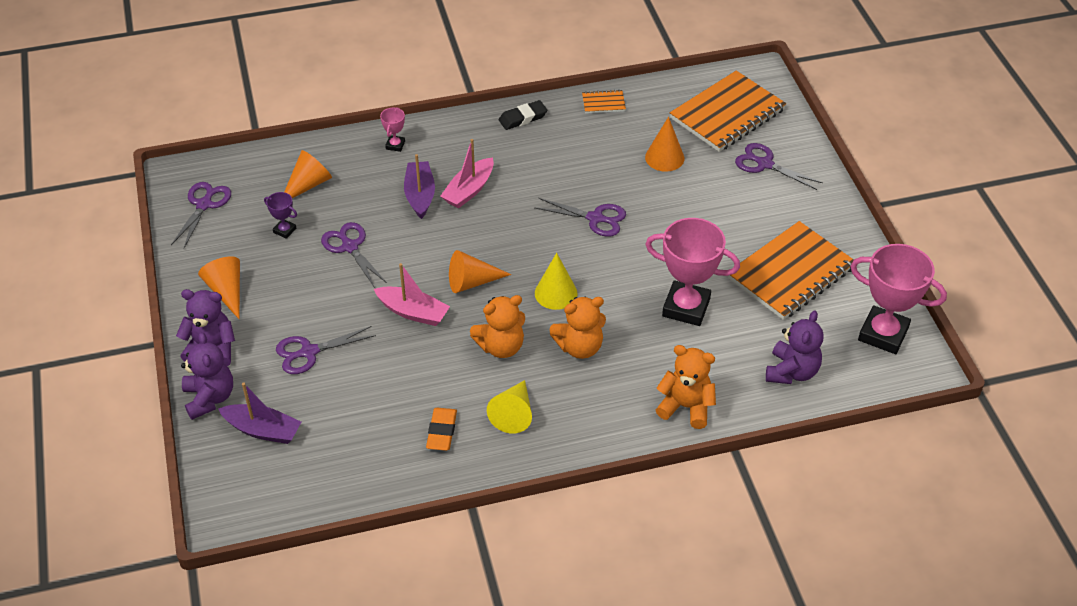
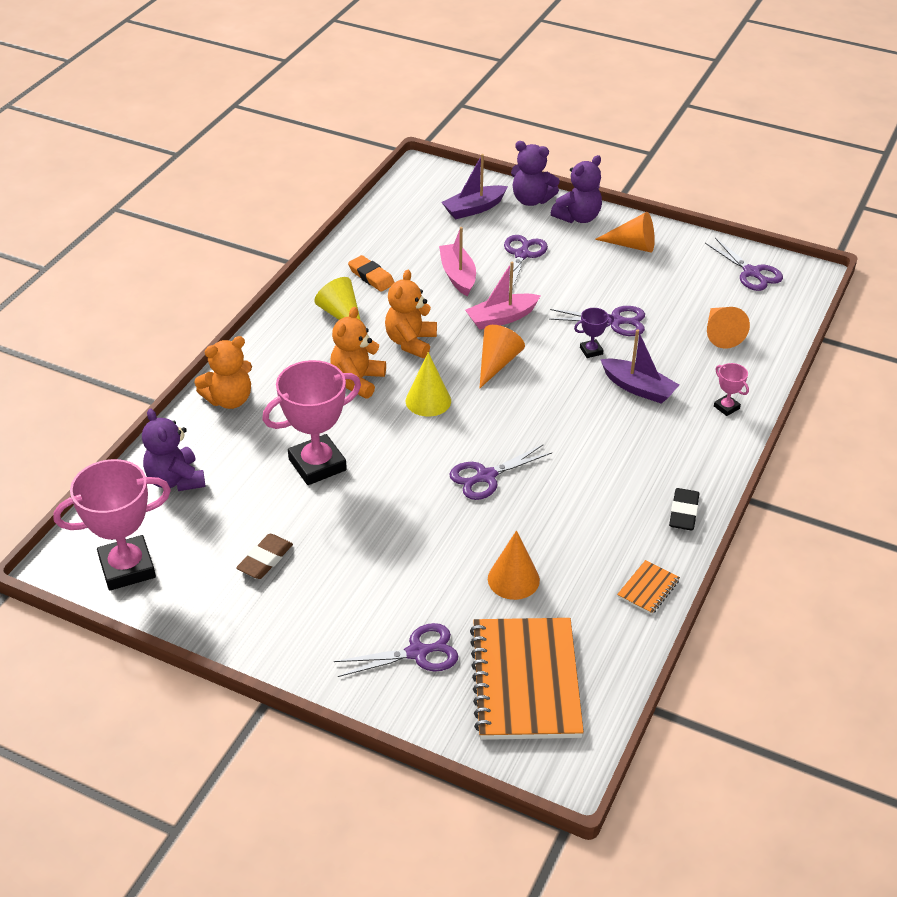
camera: 130 degrees right, 5 degrees down
(285, 230) = (673, 298): purple trophy -> purple trophy (591, 351)
(469, 190) = (612, 420): pink boat -> pink boat (458, 276)
(791, 273) = (265, 559): orange notebook -> brown eraser

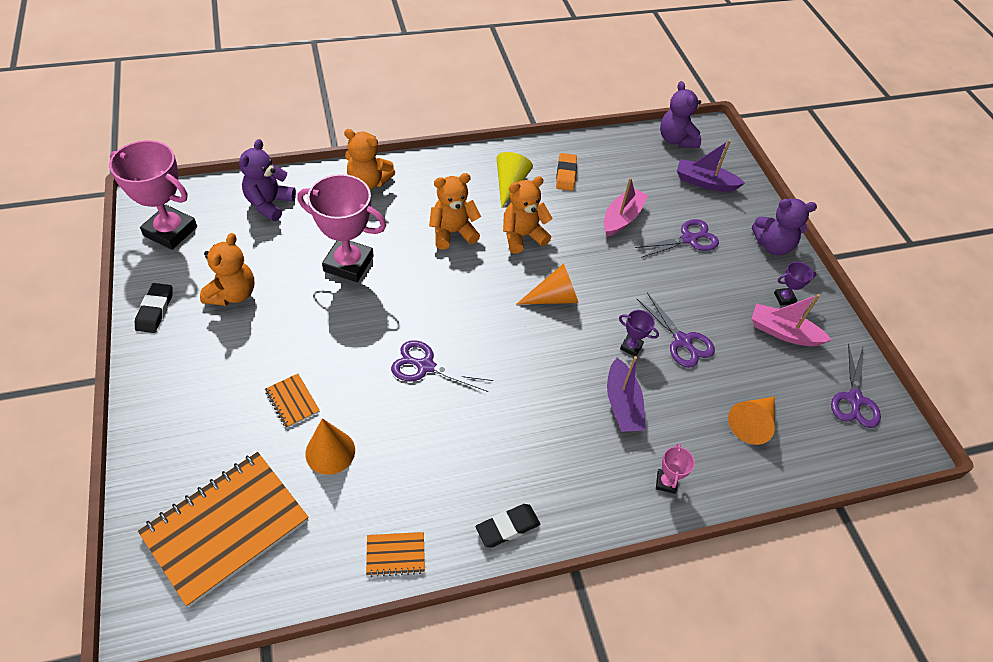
camera: 45 degrees right, 10 degrees up
(224, 624) = (155, 310): none -> black eraser
(265, 559) = (233, 294): brown eraser -> orange teddy bear
(418, 652) = (207, 437): purple scissors -> none
(428, 401) = (472, 283): yellow cone -> none
(436, 578) = (292, 401): none -> orange notebook
(501, 318) = (605, 270): pink boat -> pink boat (783, 332)
(531, 200) = (756, 207): purple teddy bear -> purple teddy bear (676, 140)
(632, 245) = (784, 298): orange cone -> purple trophy

